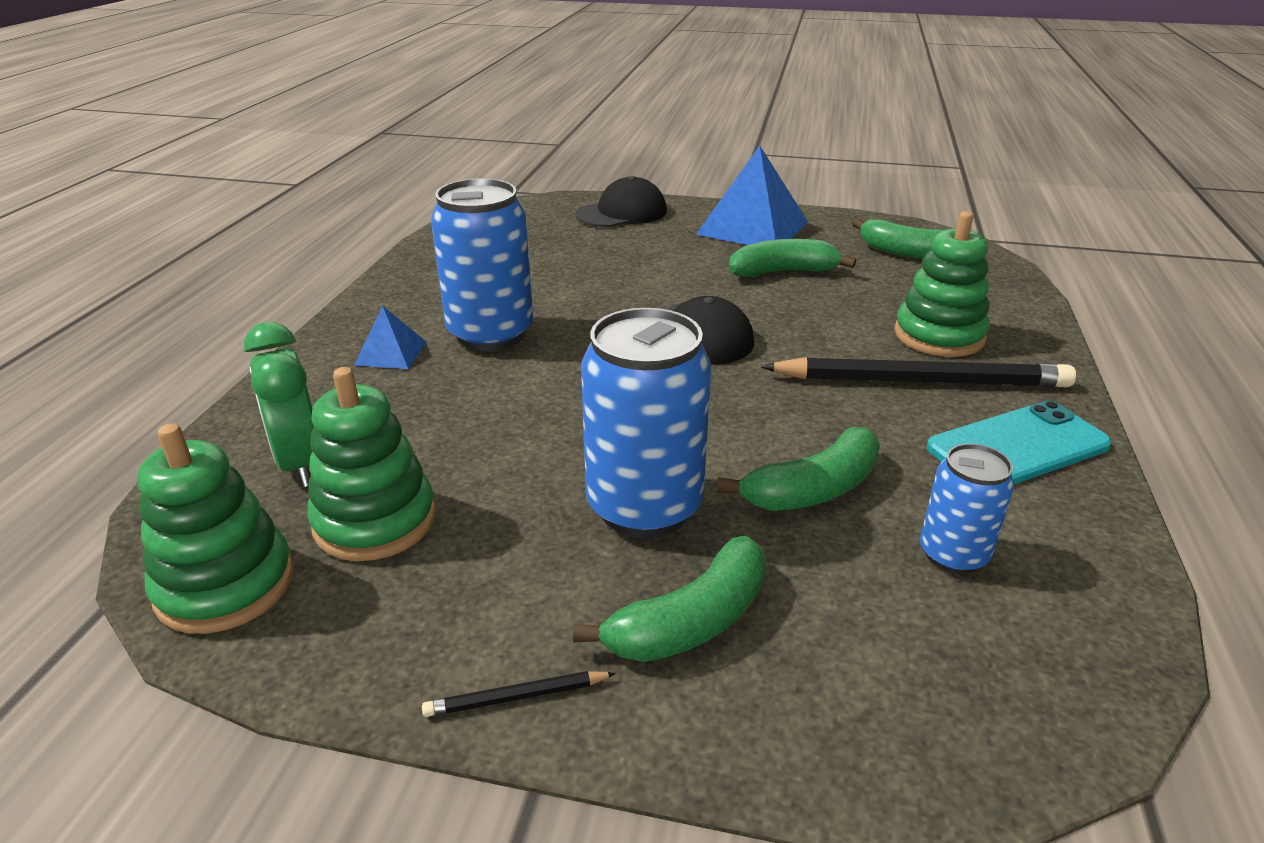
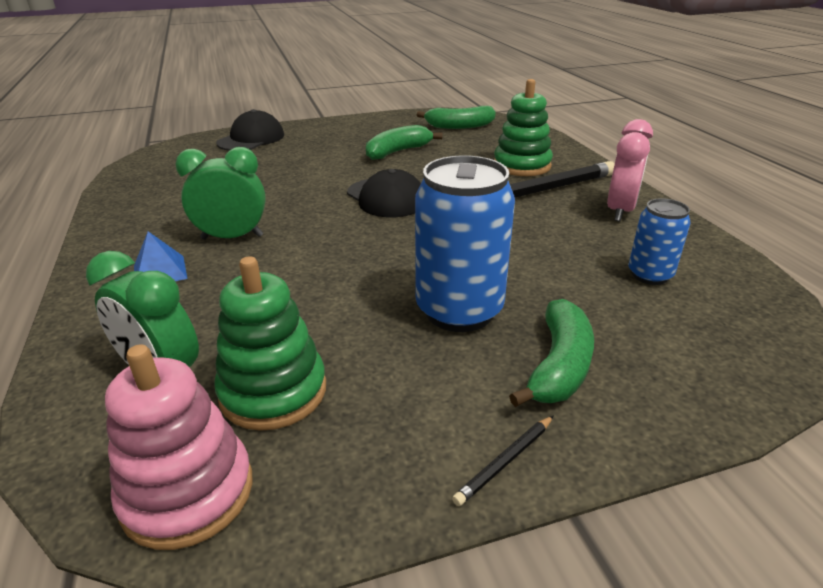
camera: 30 degrees left, 0 degrees up
(225, 585) = (188, 492): green stacking toy -> pink stacking toy
(490, 334) = (232, 237): blue can -> green clock
(753, 228) = (352, 131): blue pyramid -> none
(813, 489) = (544, 266): green banana -> none
(1017, 447) = (620, 211): turquoise phone -> pink clock

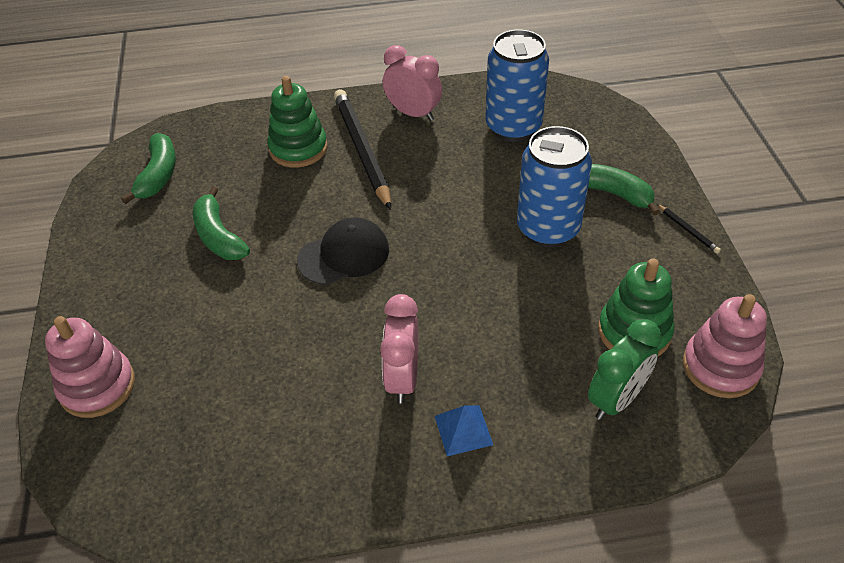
camera: 80 degrees left, 15 degrees up
(232, 237) = (402, 378): green clock -> pink clock
(251, 139) = (97, 386): black cap -> pink stacking toy
(649, 275) = (513, 127): blue can -> blue can, size x1.81

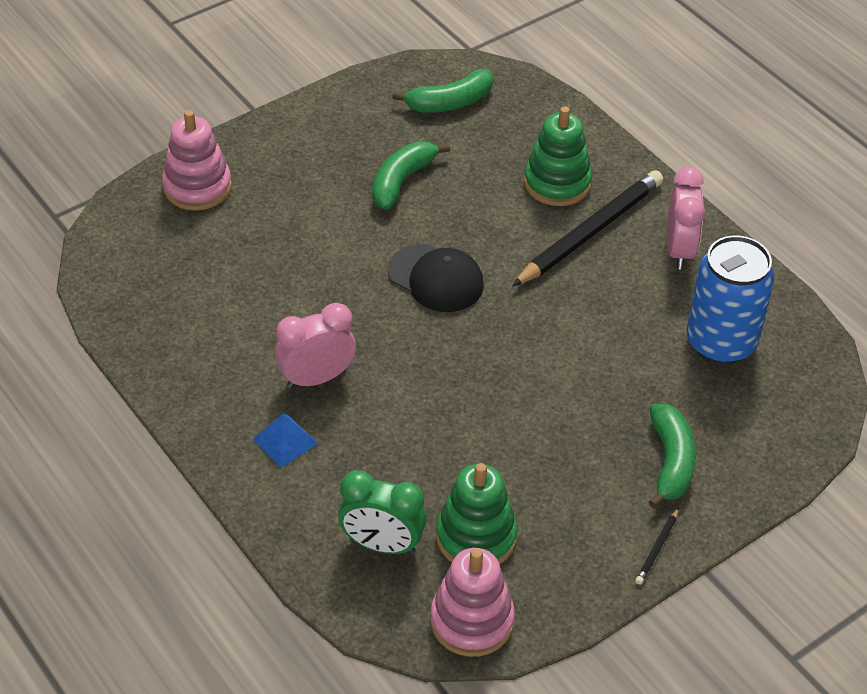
camera: 60 degrees right, 0 degrees up
(548, 229) = (576, 424): blue can -> none

